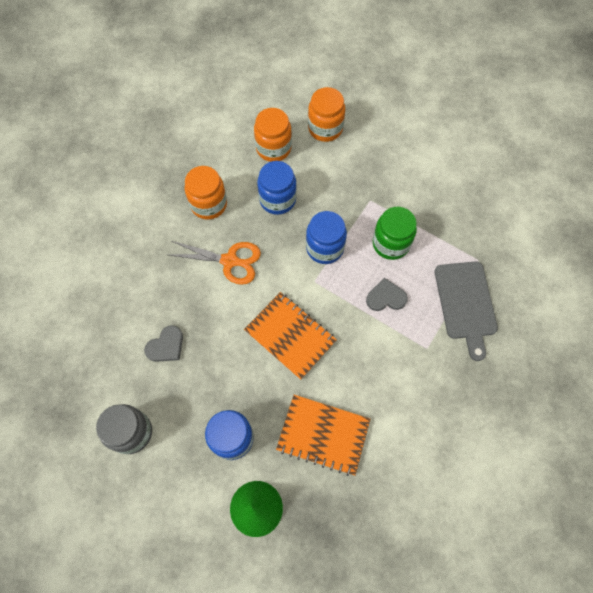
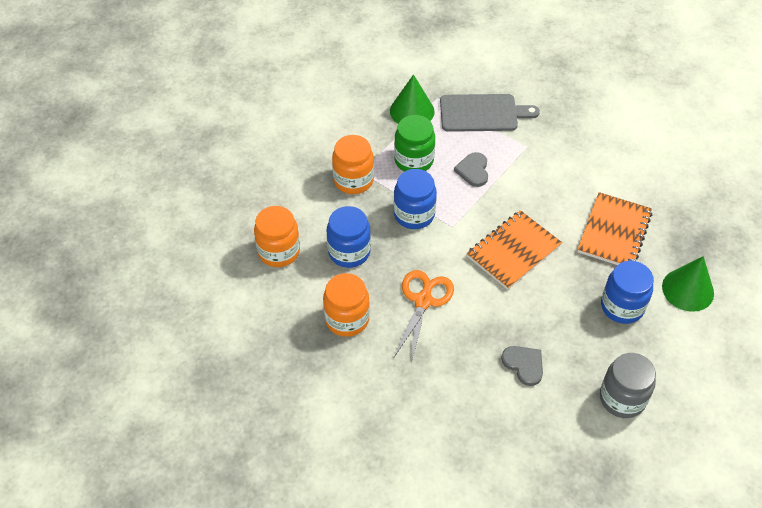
camera: 85 degrees left, 15 degrees down
(325, 128) = (260, 201): orange jar -> orange jar (353, 180)
(455, 238) = (412, 111): none -> green cone

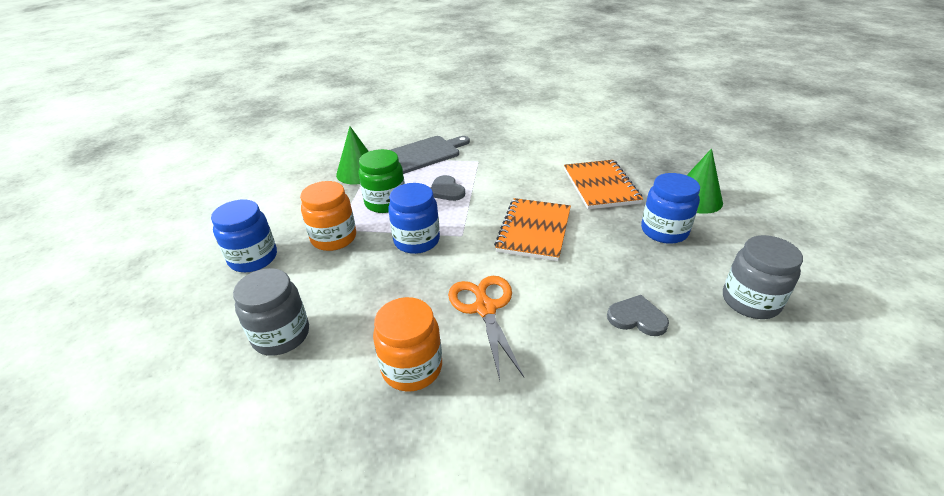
camera: 30 degrees left, 15 degrees down
(279, 251) = (281, 335): orange jar -> grey jar
(349, 252) = (369, 299): blue jar -> blue jar (253, 258)

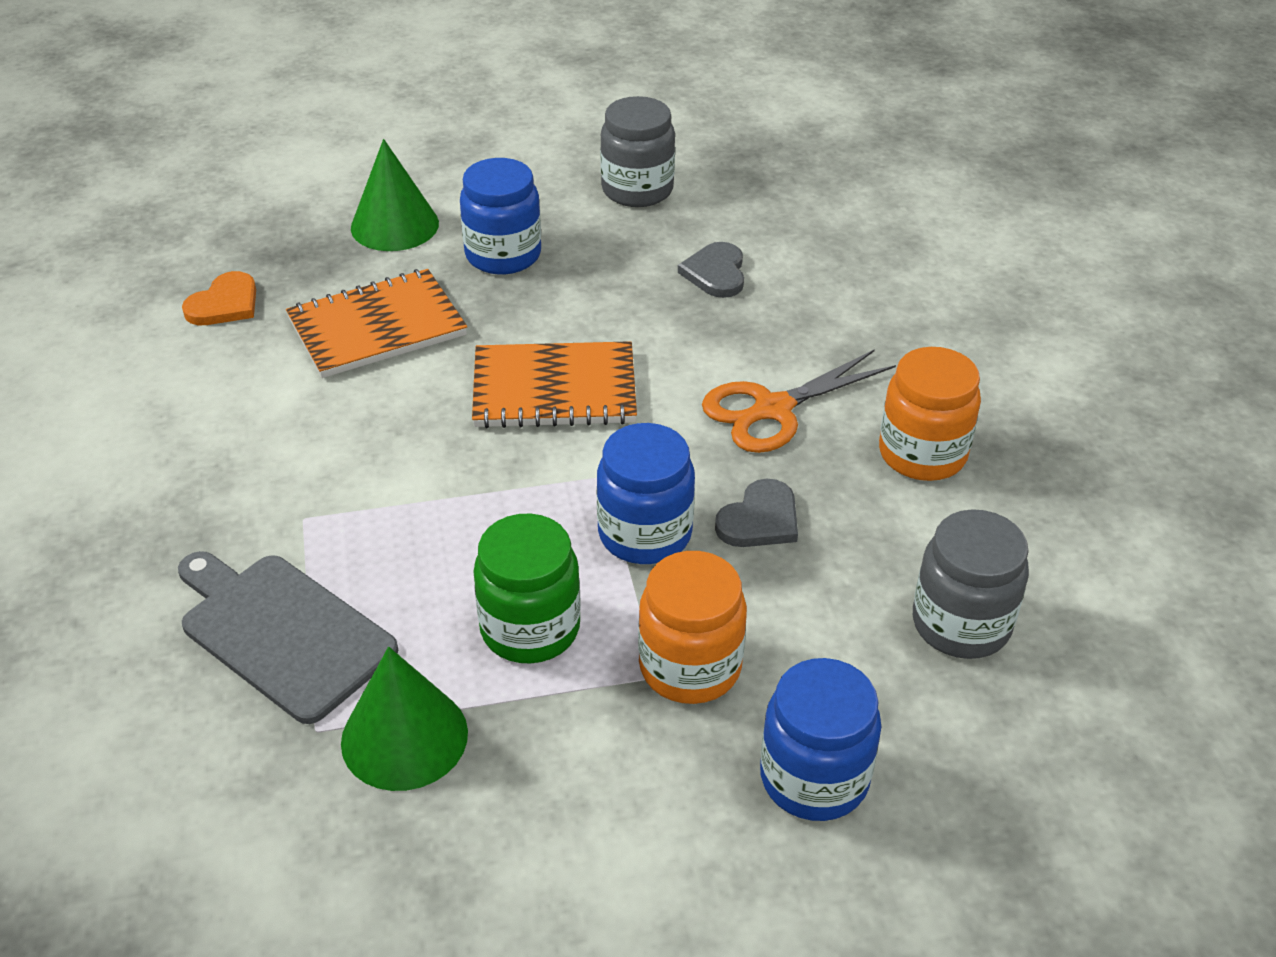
camera: 110 degrees left, 5 degrees up
(446, 190) = (450, 539): grey heart -> grey heart (760, 519)
(627, 151) = (224, 304): none -> orange heart

